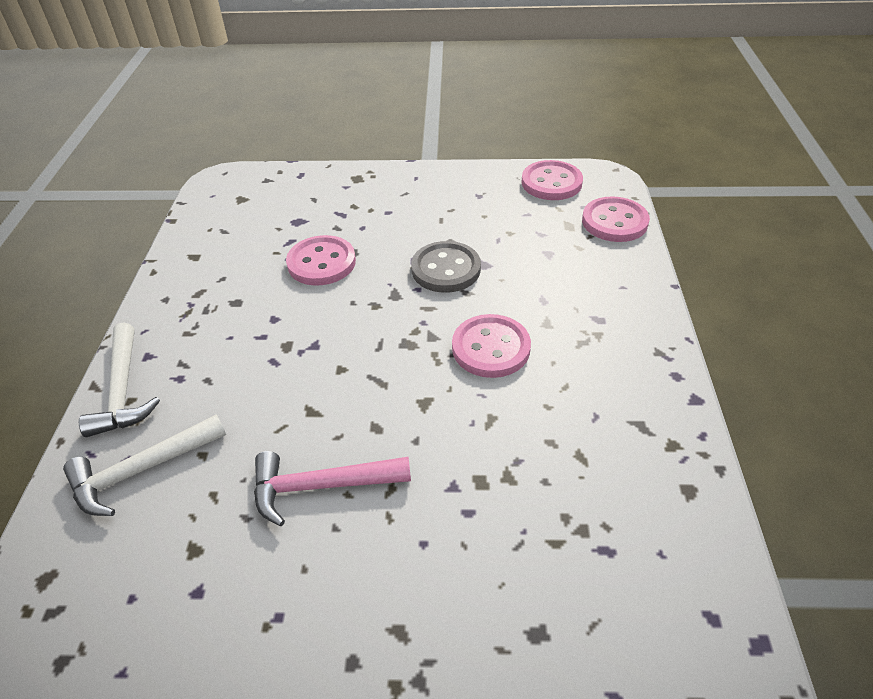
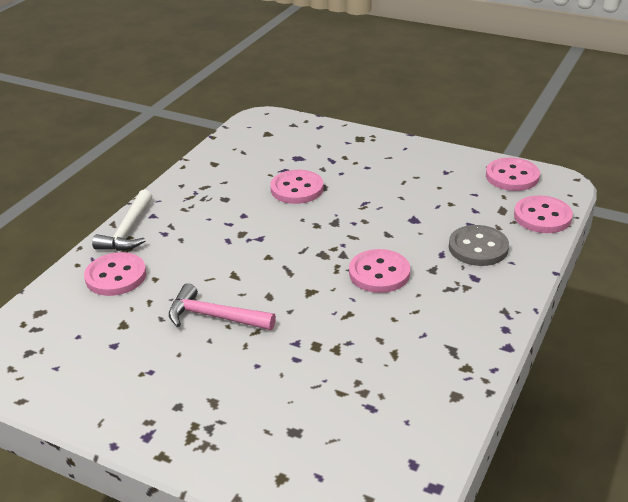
camera: 25 degrees right, 10 degrees down
(141, 471) = (116, 276): white hammer -> pink button
(446, 269) = (383, 215): grey button -> grey button (478, 248)

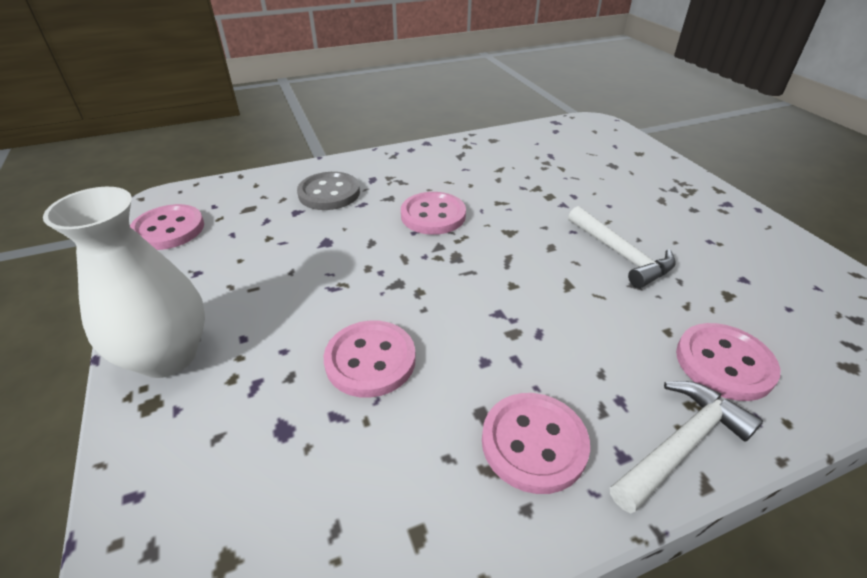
camera: 140 degrees left, 5 degrees up
(214, 317) = (621, 254): pink hammer -> white hammer
(384, 148) = (168, 356): none -> white vase
(542, 216) = (239, 187): pink button -> pink button (534, 443)

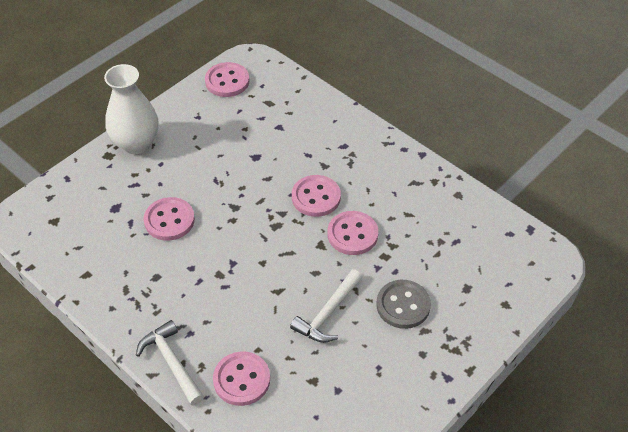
camera: 65 degrees right, 10 degrees up
(329, 193) = (310, 132): grey button -> grey button (403, 305)
(534, 443) = (147, 302): pink button -> pink button (352, 234)
(681, 444) = (171, 362): white hammer -> white hammer turned 150 degrees counterclockwise

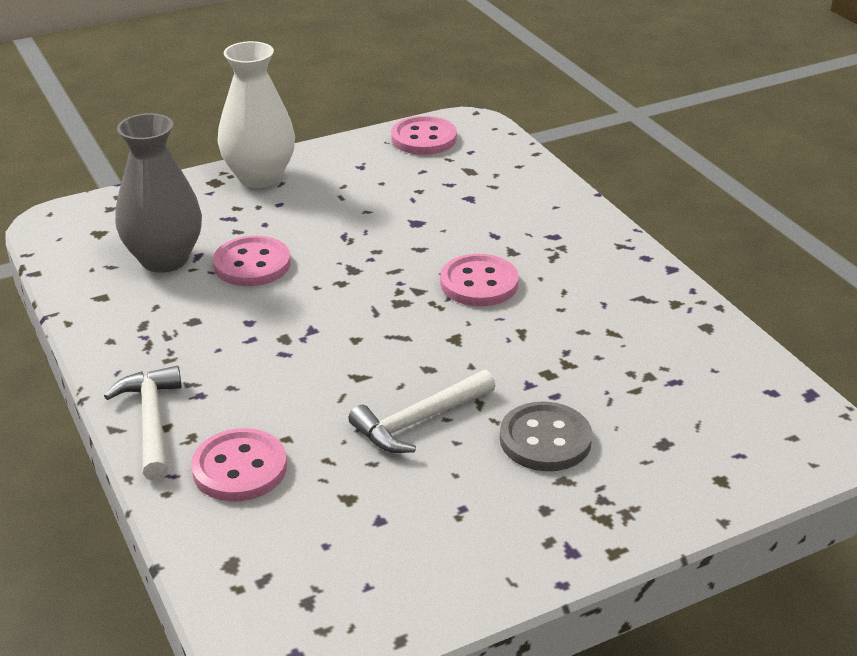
camera: 20 degrees right, 15 degrees down
(110, 232) = (164, 259): none -> grey vase
(352, 234) = (511, 337): pink button -> none

